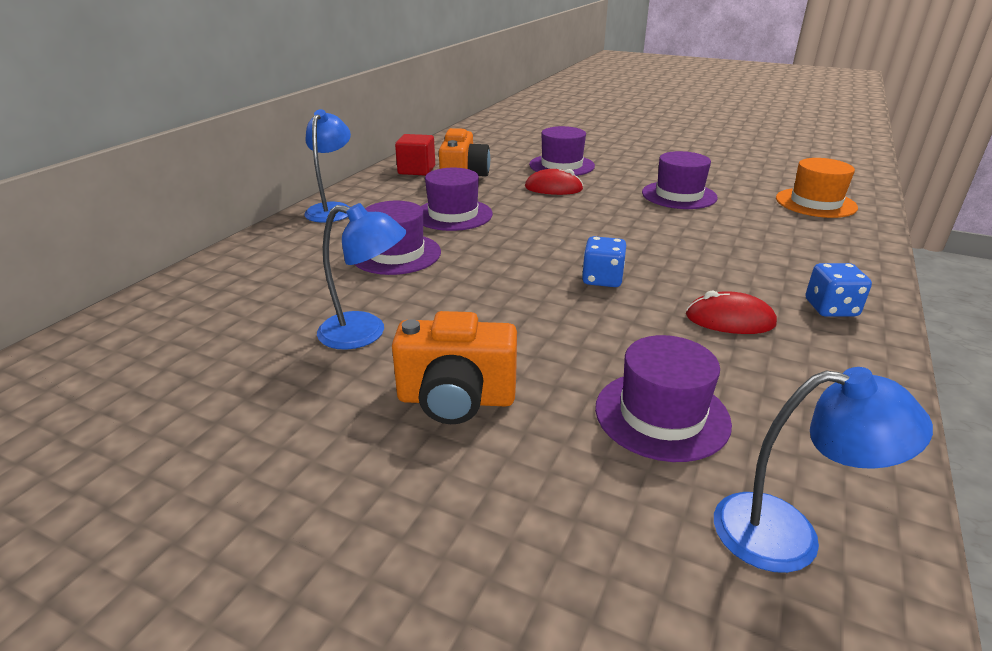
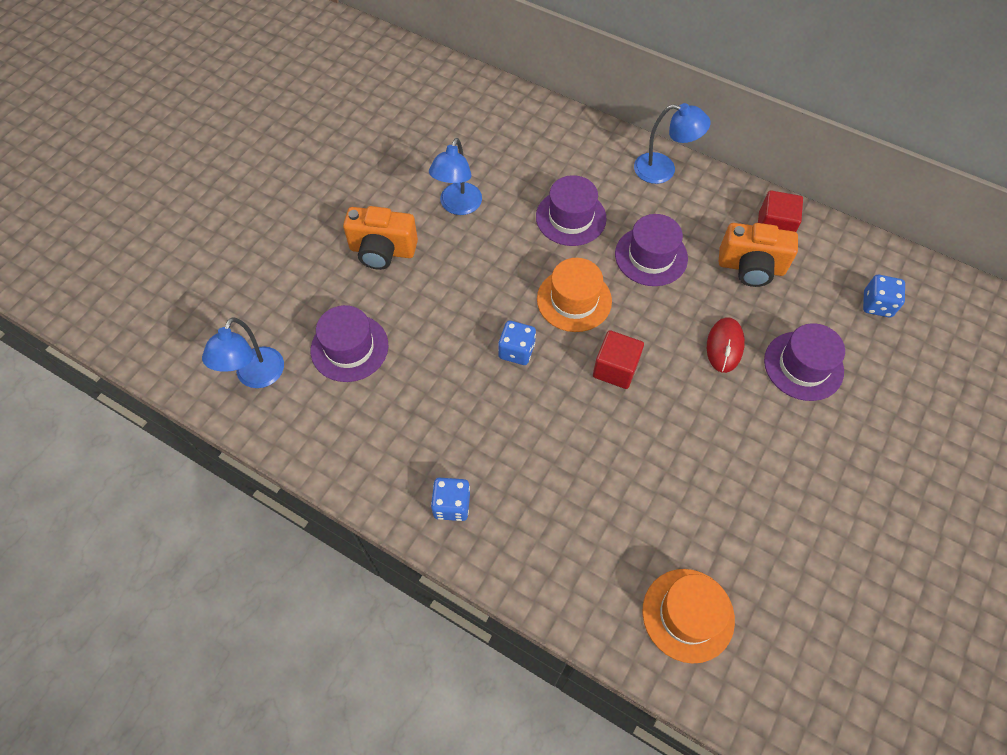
camera: 95 degrees right, 30 degrees up
(456, 400) = (382, 251): orange camera -> orange camera turned 90 degrees counterclockwise
(495, 145) = (877, 304): none -> blue dice
(519, 250) = (574, 300): none -> orange hat
(599, 229) = (615, 369): none -> red cube
(679, 195) = (708, 467): purple hat -> none
(729, 320) = (444, 422): red mouse -> none

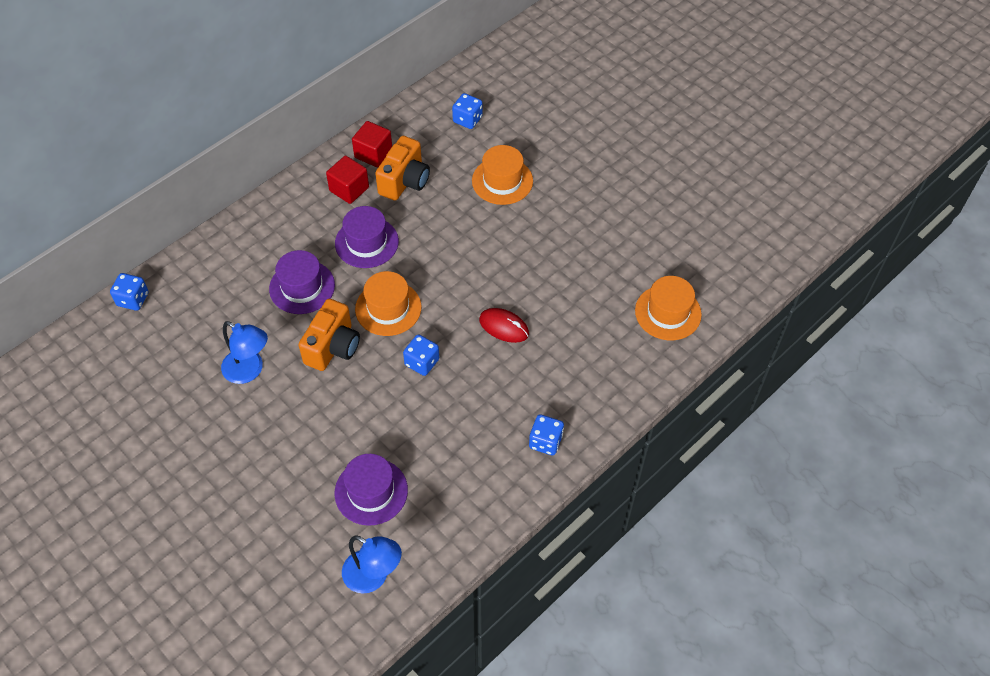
camera: 75 degrees left, 5 degrees down
(382, 251) = (274, 444): orange camera -> orange camera (333, 347)
(506, 96) = (133, 299): none -> blue dice
(615, 369) = (463, 298): red cube -> red cube (349, 189)
(663, 170) = (281, 206): blue lamp -> none
(724, 346) = (468, 222): red mouse -> red mouse (504, 327)
(803, 366) = (502, 181): purple hat -> orange hat

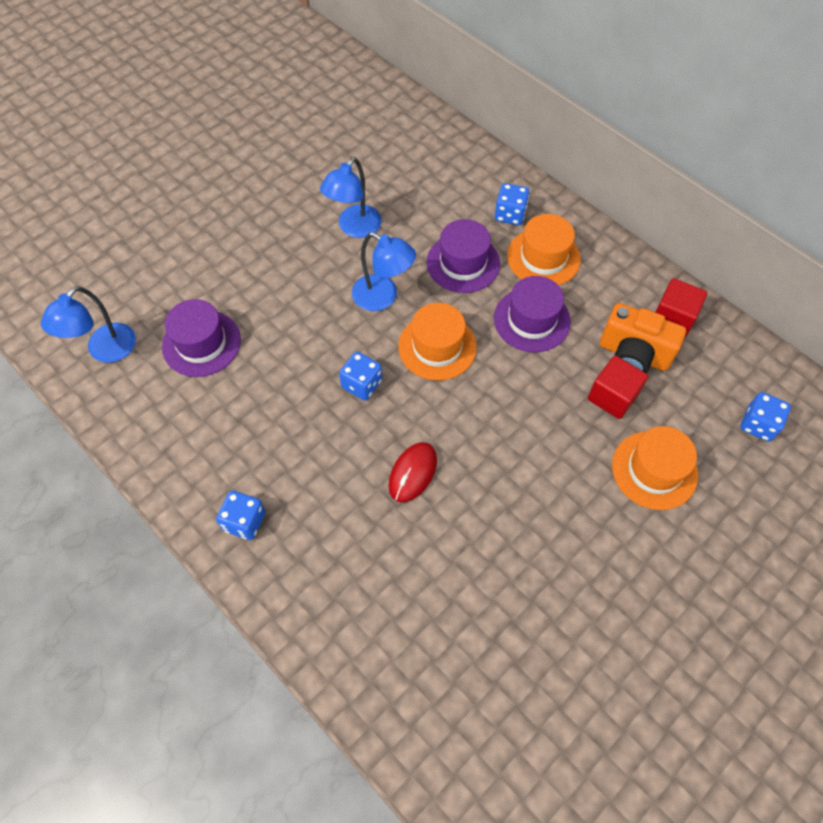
camera: 90 degrees right, 5 degrees up
(133, 299) = (440, 129): blue dice -> blue dice (510, 214)
(333, 347) = (383, 297): orange camera -> blue lamp
(349, 189) = (611, 297): red cube -> red cube (612, 397)
(668, 312) = (441, 696): orange hat -> orange hat (543, 257)

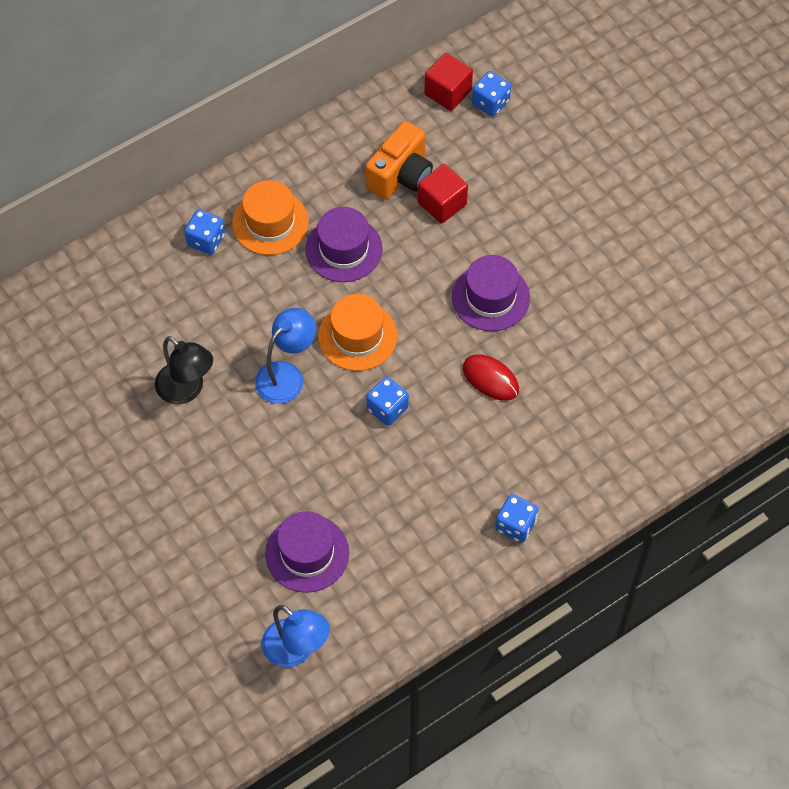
camera: 80 degrees left, 0 degrees up
(354, 228) = (187, 390): blue lamp -> black lamp
(463, 263) = (260, 295): purple hat -> purple hat (490, 297)
(654, 470) = (520, 191): orange hat -> none
(673, 318) = (368, 134): red cube -> red cube (448, 92)

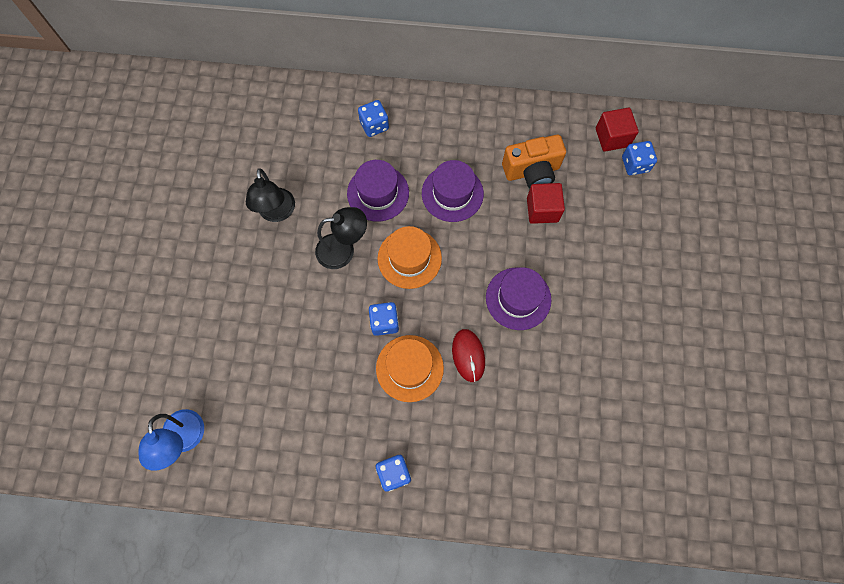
camera: 40 degrees right, 10 degrees up
(270, 222) = (422, 142): orange hat -> orange hat (409, 368)
(286, 375) = (343, 250): blue lamp -> black lamp
(307, 553) = (249, 379): purple hat -> purple hat (378, 193)

